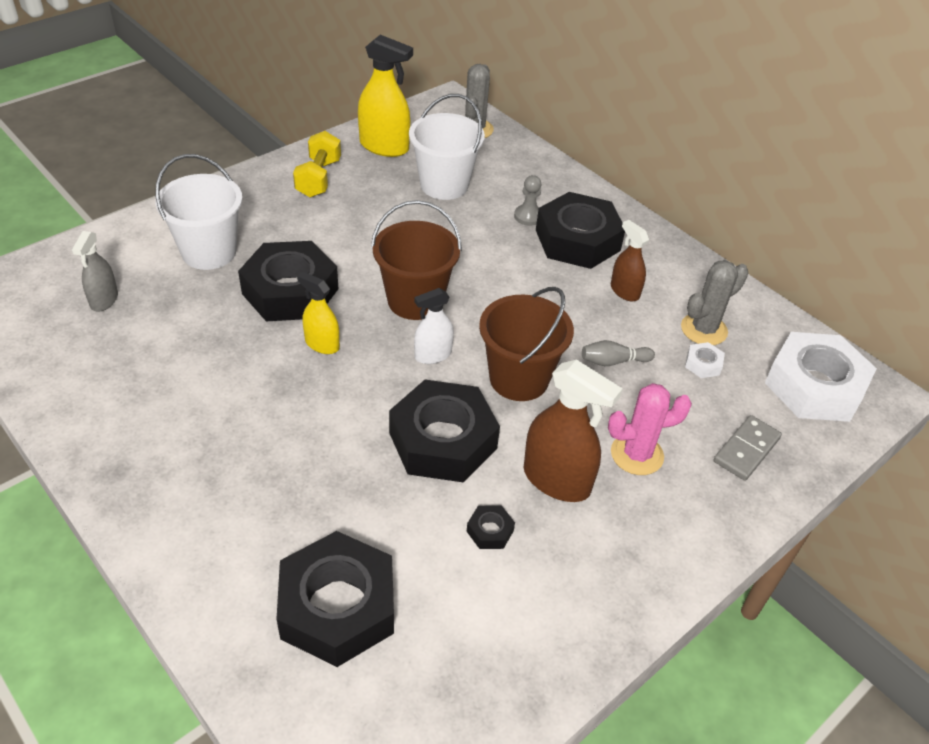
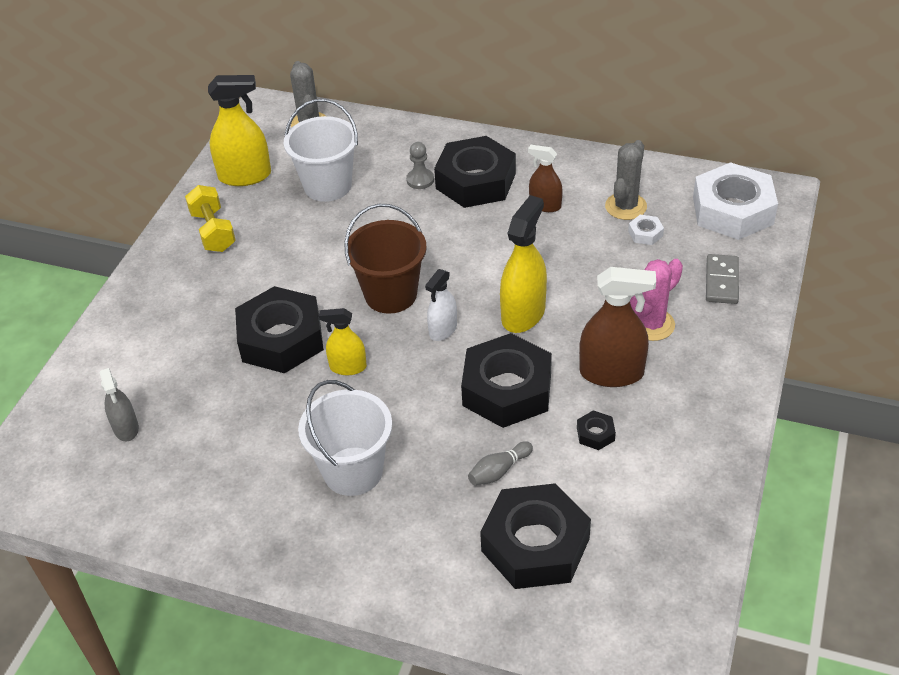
camera: 25 degrees left, 0 degrees up
(209, 252) = (178, 342): white bucket -> white bucket (353, 471)
(519, 379) = (523, 314): brown bucket -> yellow spray bottle
(613, 361) = (581, 264): grey bowling pin -> grey bowling pin (499, 471)

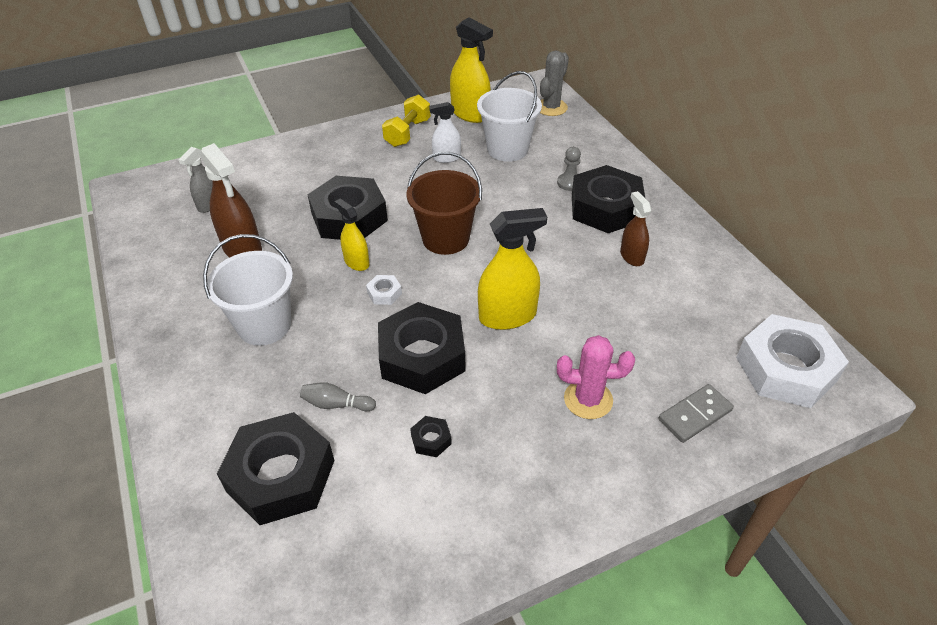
camera: 45 degrees right, 0 degrees up
(443, 330) = (442, 284): white spray bottle -> white spray bottle (446, 158)
(611, 373) = (506, 408): brown spray bottle -> brown spray bottle (242, 248)
(625, 206) = (694, 300): grey cactus -> none
(645, 233) = (681, 331): white nut -> white nut (384, 293)

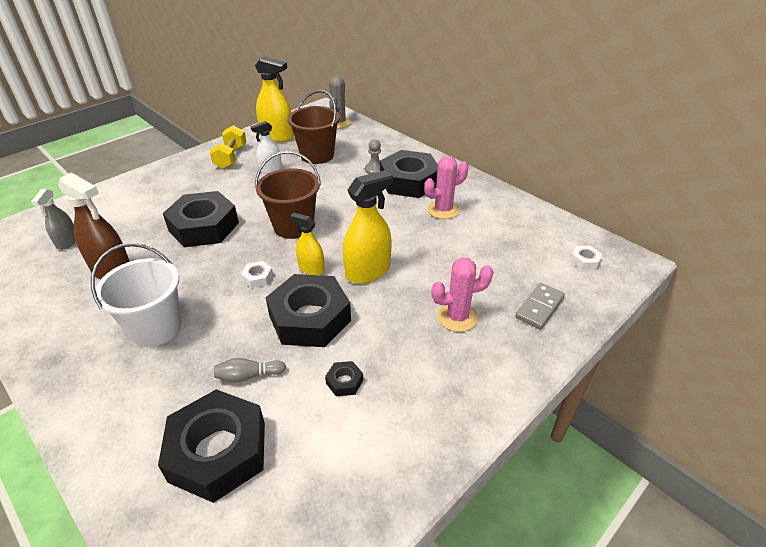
camera: 20 degrees left, 5 degrees down
(356, 262) = (223, 259): yellow spray bottle -> yellow spray bottle (311, 268)
(507, 149) = (317, 155): white bucket -> brown bucket
(632, 256) = (443, 210): brown spray bottle -> pink cactus
(785, 369) = (584, 261): white nut -> white nut, size x0.40

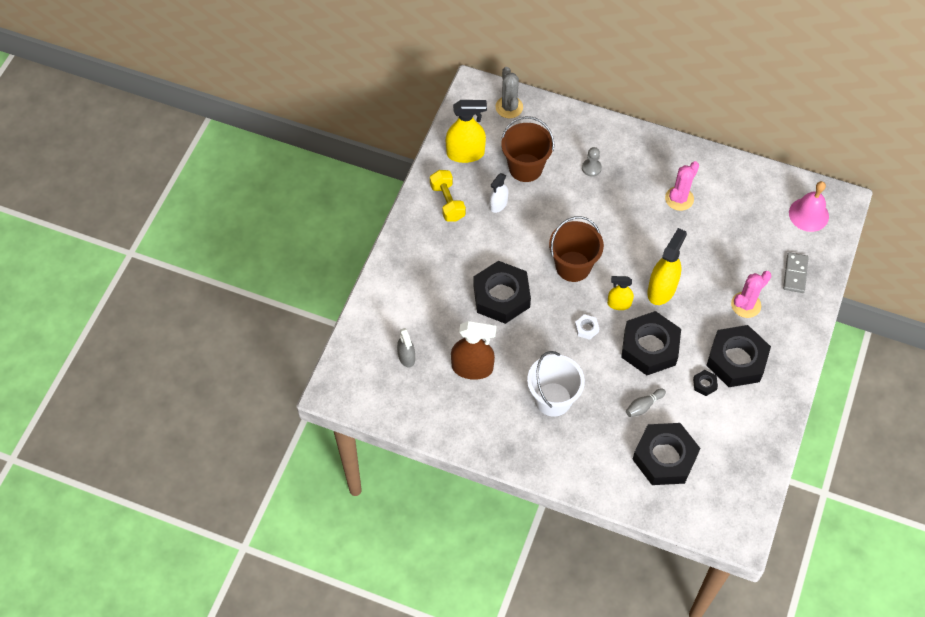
camera: 25 degrees left, 20 degrees up
(409, 181) = (631, 172): black nut -> black nut (736, 360)
(584, 261) = (808, 214): white nut -> pink bell

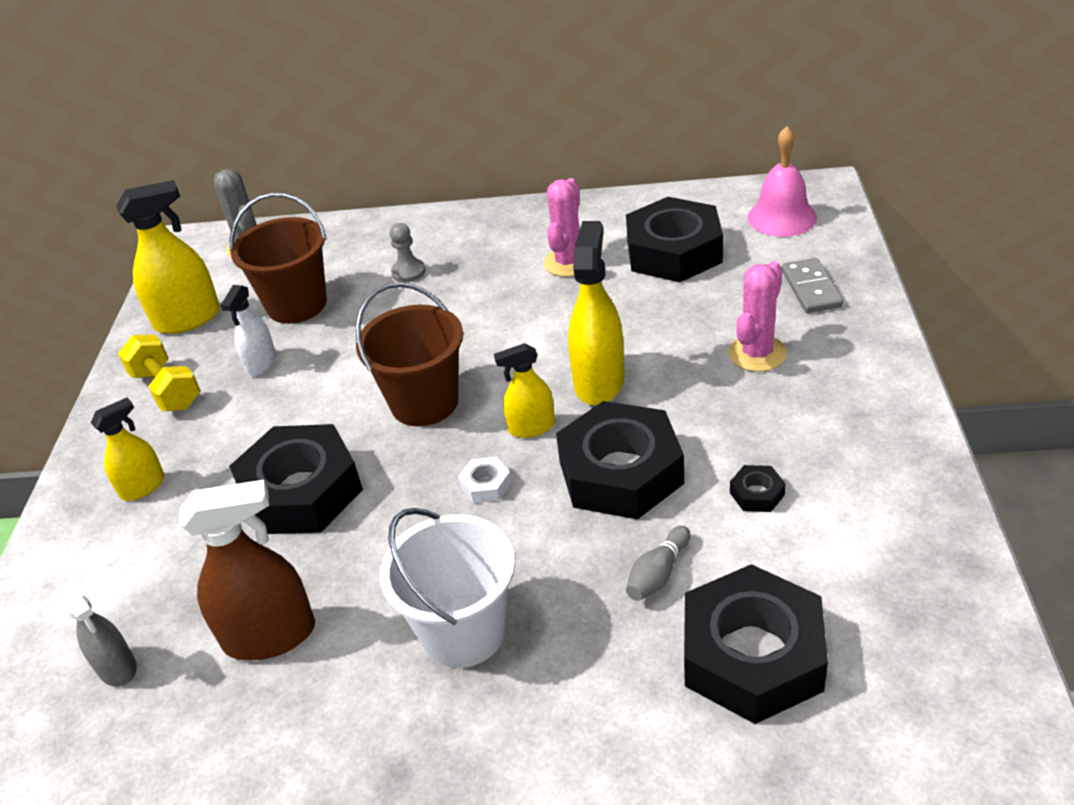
camera: 15 degrees left, 20 degrees down
(428, 262) = (143, 487): none -> yellow spray bottle
(736, 360) = (792, 435): black nut -> black nut (674, 252)

